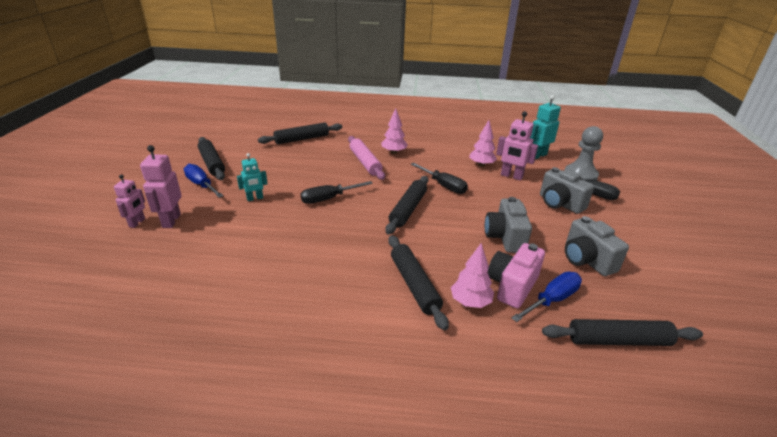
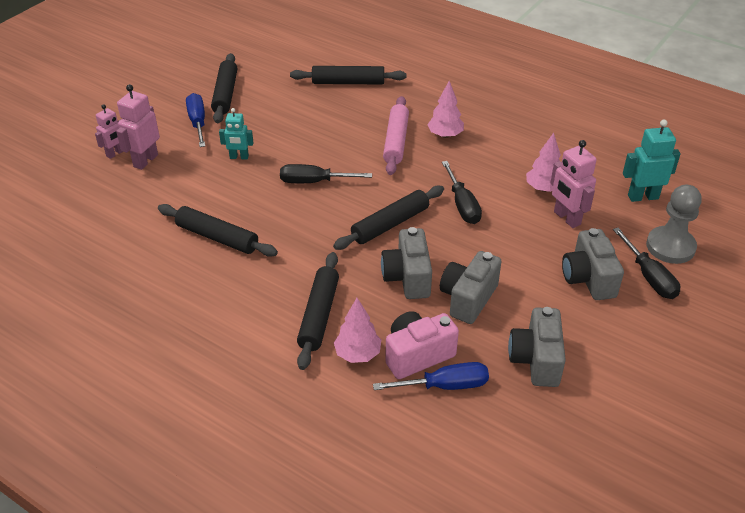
camera: 30 degrees right, 10 degrees up
(453, 238) = (407, 277): none -> grey camera
(618, 340) = (468, 451): black rolling pin -> black rolling pin (217, 237)

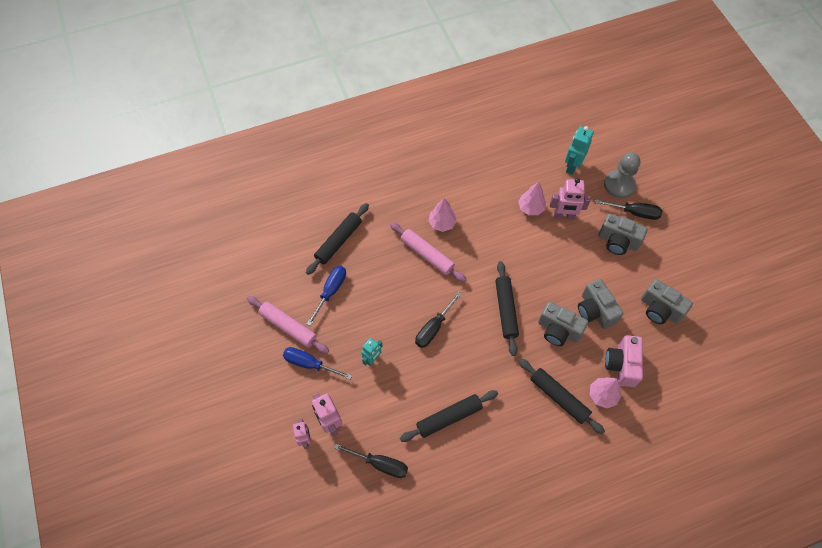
camera: 55 degrees left, 20 degrees up
(225, 94) = (288, 327): black rolling pin -> pink rolling pin
(444, 386) = (651, 366): blue screwdriver -> blue screwdriver (330, 292)
(462, 205) = (515, 260): black screwdriver -> black screwdriver (379, 464)

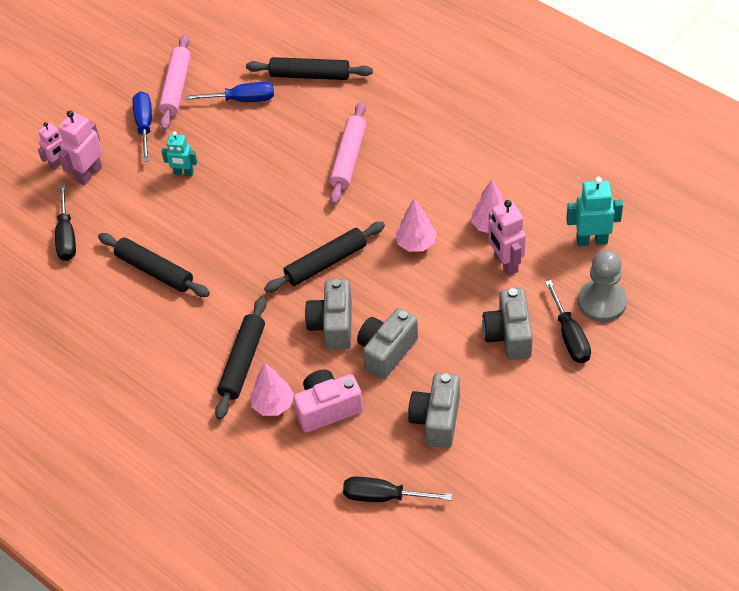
camera: 65 degrees right, 10 degrees down
(434, 327) = (257, 207): black screwdriver -> black screwdriver (384, 496)
(442, 223) = (402, 152): pink tree -> pink tree (416, 243)

